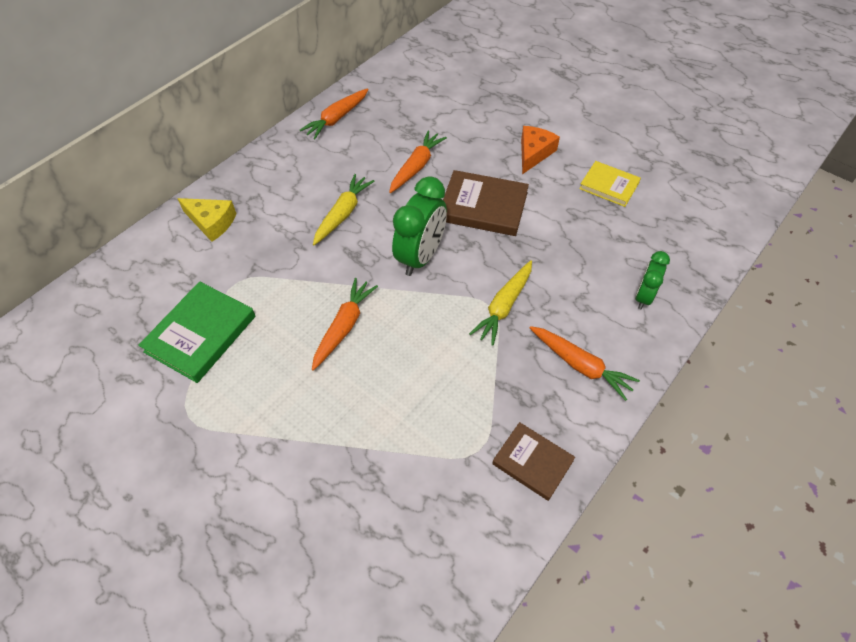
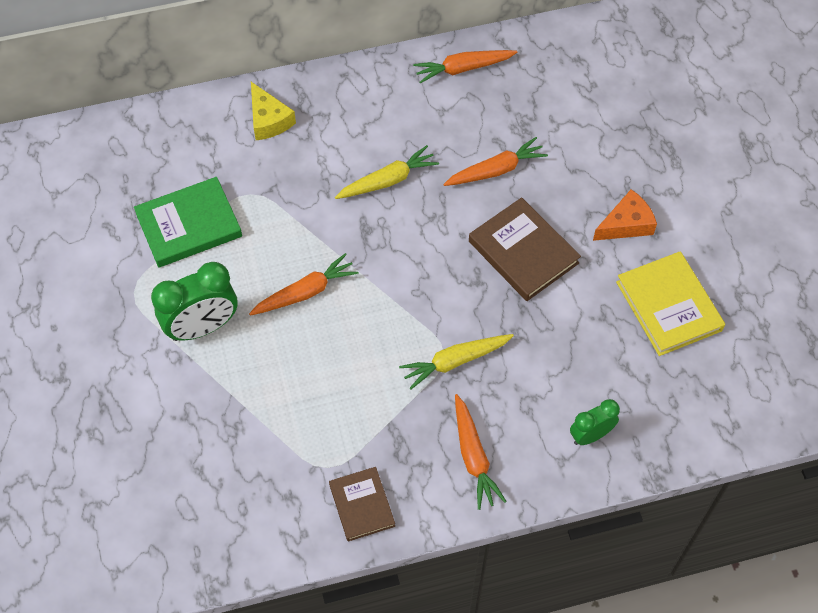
camera: 35 degrees right, 5 degrees up
(421, 257) = (422, 268): green clock -> green clock (202, 327)
(609, 186) = (668, 306): yellow book -> yellow book, size x1.57

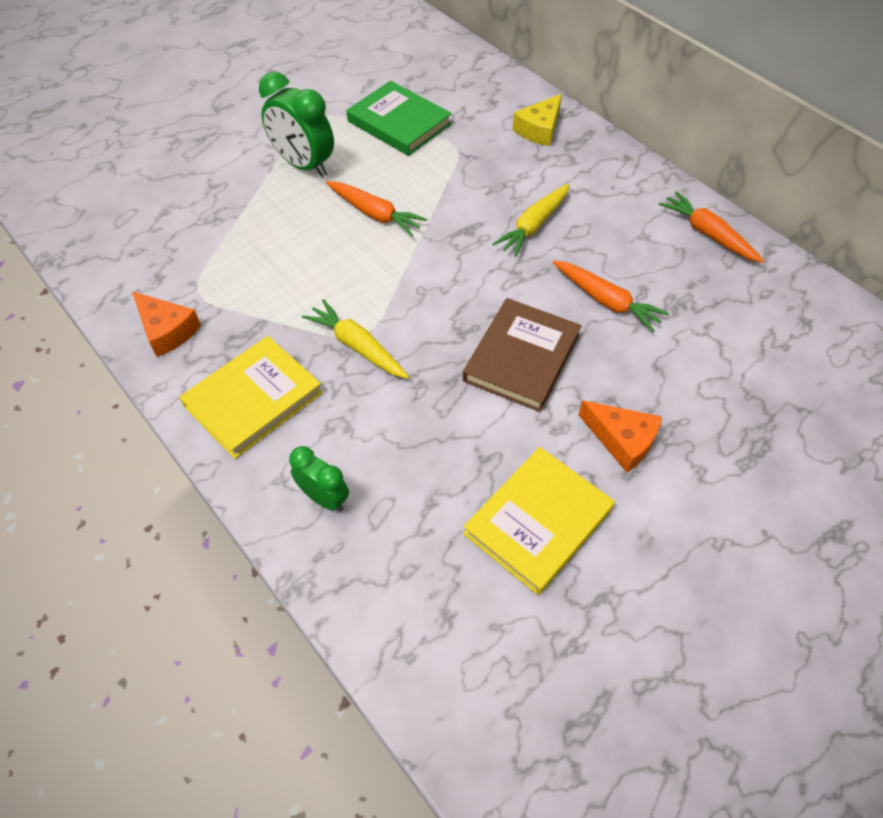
camera: 65 degrees right, 5 degrees down
(362, 505) = (167, 330): brown book -> orange cheese
(388, 180) = (533, 226): yellow carrot -> yellow carrot turned 90 degrees clockwise
(473, 457) = (253, 399): orange carrot -> yellow book

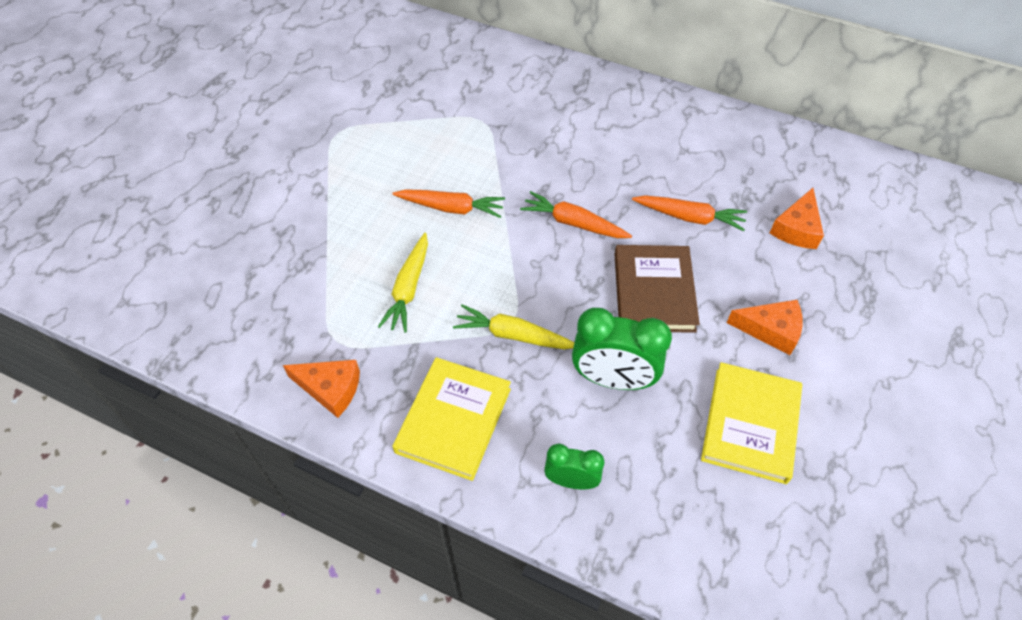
camera: 25 degrees left, 0 degrees up
(304, 165) = (356, 184): green clock -> green clock (613, 379)
(399, 123) = (418, 114): green book -> none
(533, 226) = (592, 172): yellow carrot -> yellow carrot (408, 288)
(539, 129) = (544, 82): yellow cheese -> none
(708, 234) = (731, 132): orange carrot -> orange carrot (573, 223)
(718, 352) = (796, 228): none -> orange cheese

